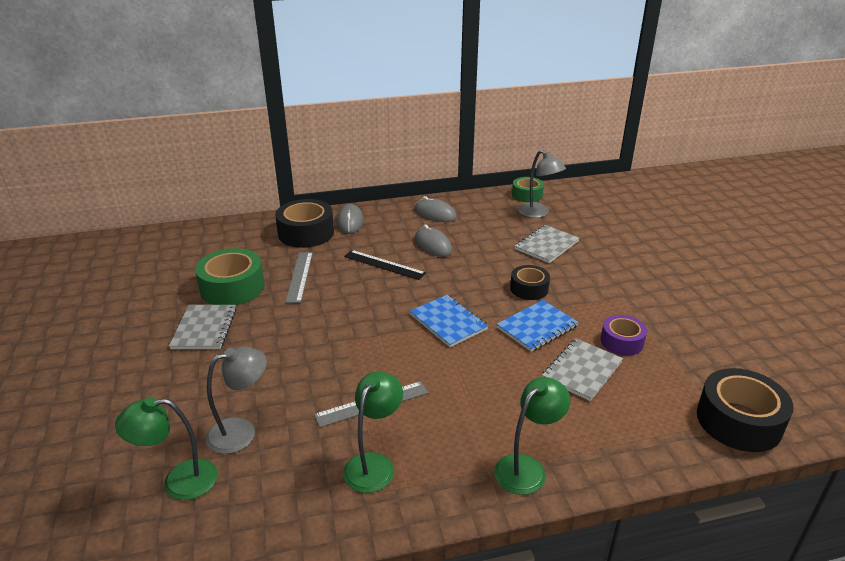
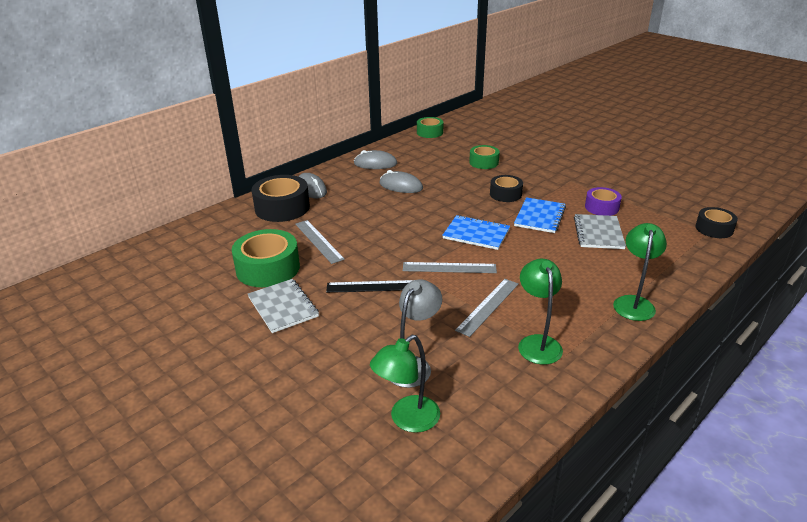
camera: 30 degrees left, 0 degrees up
(381, 348) = (449, 268): none -> grey ruler
(384, 265) = (379, 211): black ruler -> black ruler (375, 286)
(538, 213) = (453, 143): grey lamp -> none
(546, 245) = (484, 162): grey notebook -> green tape
(738, 421) = (714, 229): black tape -> black tape, size x0.60

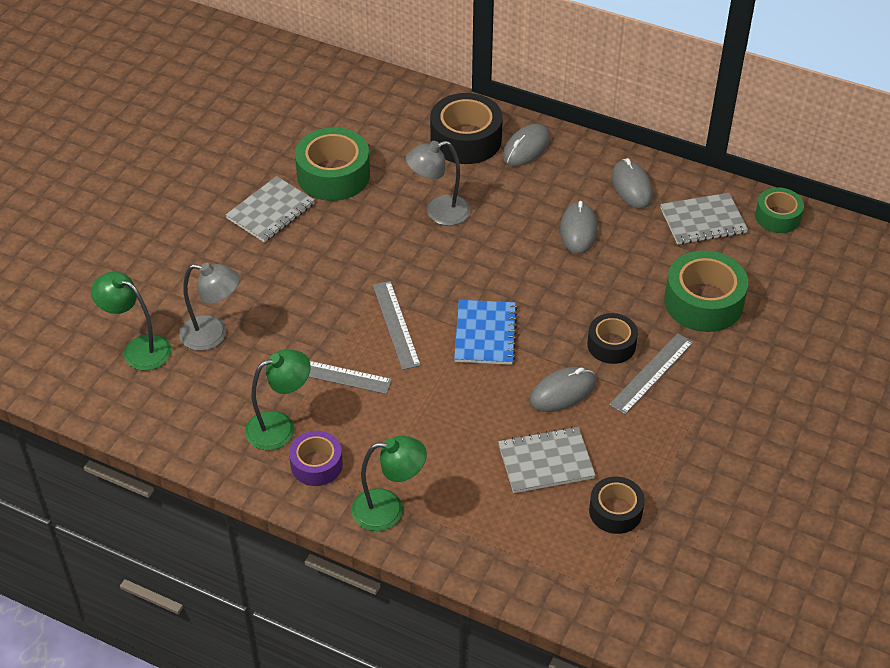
camera: 70 degrees right, 15 degrees up
(318, 241) = (405, 196): grey ruler -> grey ruler (651, 373)
(347, 230) = (439, 213): none -> grey lamp
(375, 286) = (333, 270): black ruler -> none
(419, 150) = (703, 221): none -> grey notebook
(484, 162) = (703, 302): green tape -> green tape, size x1.66
(540, 217) = (562, 392): blue notebook -> grey mouse
(601, 207) = (625, 459): purple tape -> purple tape (316, 464)
(714, 229) = (622, 600): black tape -> black tape (615, 511)

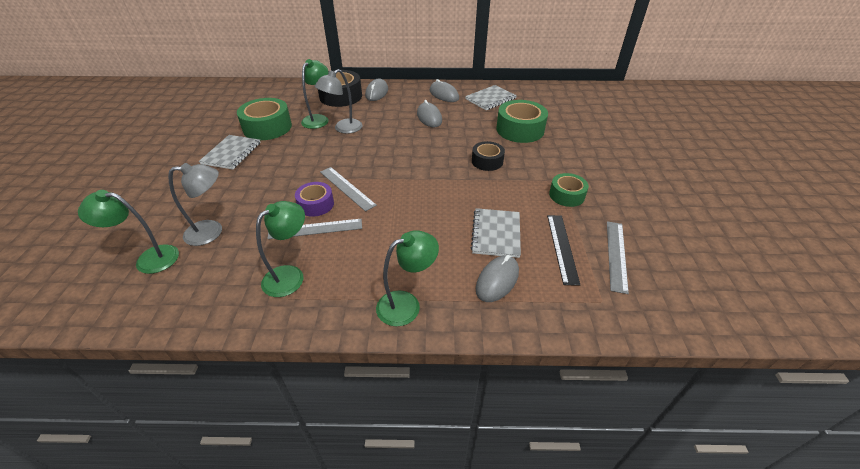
camera: 25 degrees left, 5 degrees down
(316, 464) = (332, 292): purple tape -> purple tape (316, 204)
(411, 180) = (318, 119): none -> green lamp
(485, 334) = (408, 177): blue notebook -> none
(546, 461) = (496, 234): grey notebook -> grey notebook turned 45 degrees counterclockwise
(562, 392) = (477, 192): grey mouse -> grey mouse (497, 280)
(615, 511) = (562, 248): black tape -> black ruler
(651, 373) = (520, 168): grey ruler -> grey ruler (616, 255)
(777, 217) = (525, 89): green tape -> green tape (566, 195)

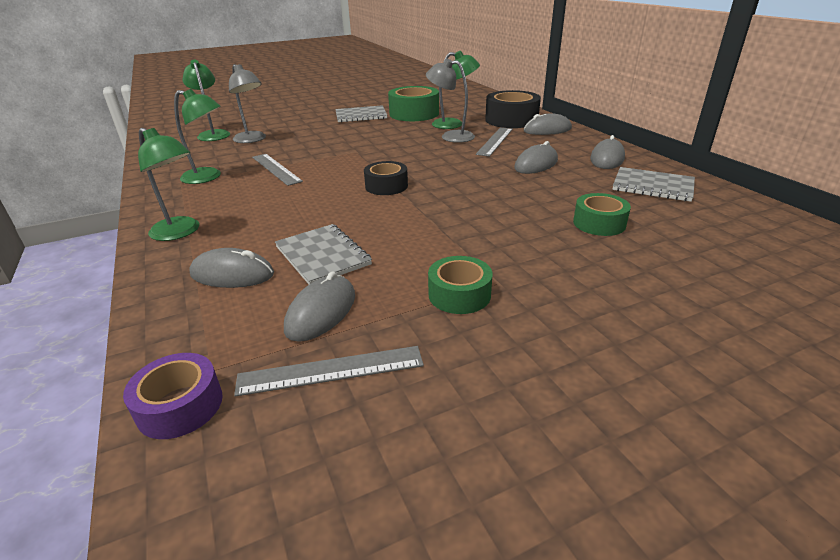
camera: 65 degrees right, 10 degrees down
(316, 204) = (312, 160): purple tape -> purple tape (180, 406)
(347, 188) = (348, 164): grey ruler -> grey ruler (495, 141)
(487, 161) = (480, 218): black tape -> black tape (386, 186)
(496, 234) = (323, 256): grey notebook -> grey notebook turned 75 degrees clockwise
(520, 130) = (599, 223): green tape -> green tape, size x0.60
(562, 248) = (321, 312): black ruler -> grey mouse

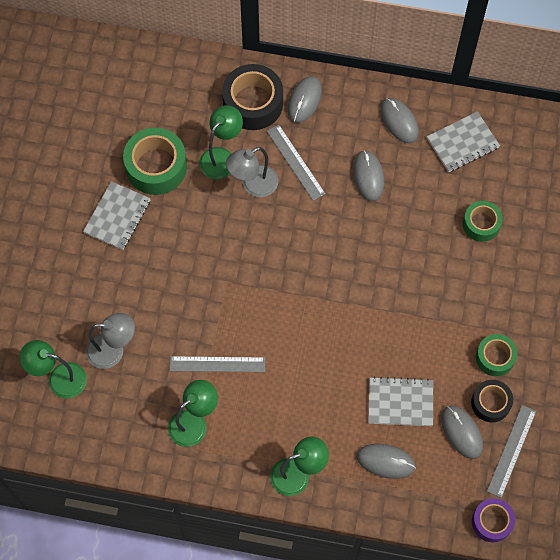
camera: 55 degrees left, 35 degrees up
(232, 274) = (385, 461): grey mouse -> grey mouse turned 60 degrees clockwise
(386, 186) = (323, 305): black tape -> black tape (490, 403)

